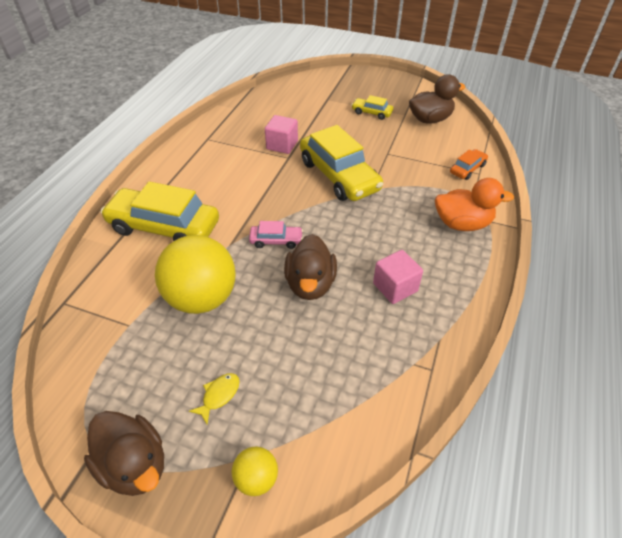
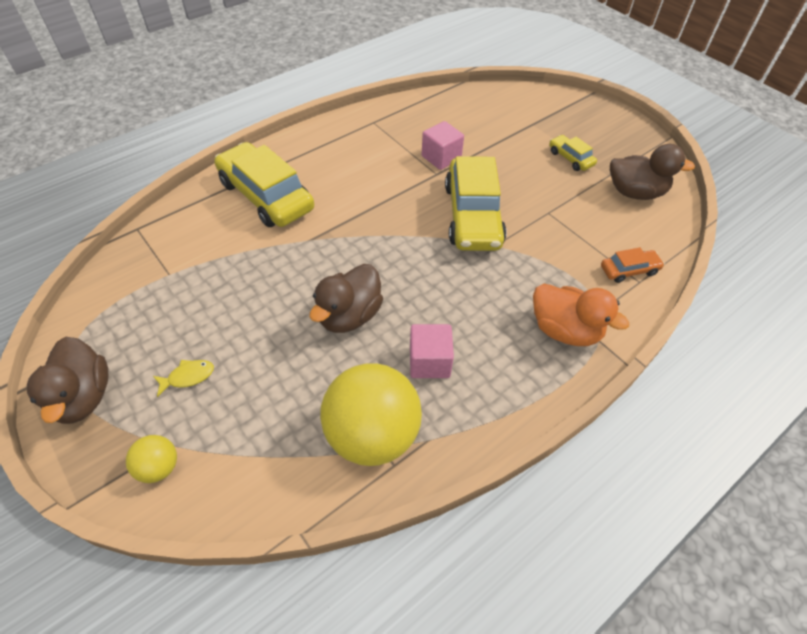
camera: 30 degrees right, 5 degrees up
(202, 298) = (244, 280): yellow ball -> yellow ball (372, 435)
(276, 241) = (353, 256): pink car -> none

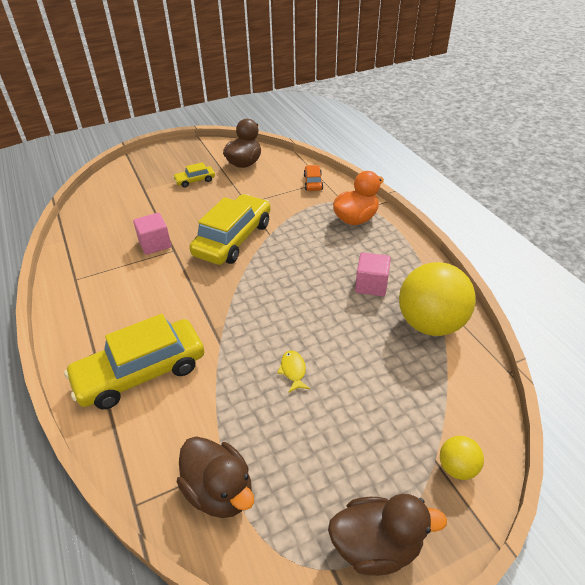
camera: 75 degrees left, 10 degrees down
(188, 377) = (364, 445): yellow fish -> yellow fish (293, 371)
(349, 315) = (318, 324): brown duck -> brown duck (219, 491)
(472, 215) = (233, 239): yellow car -> yellow car turned 75 degrees counterclockwise

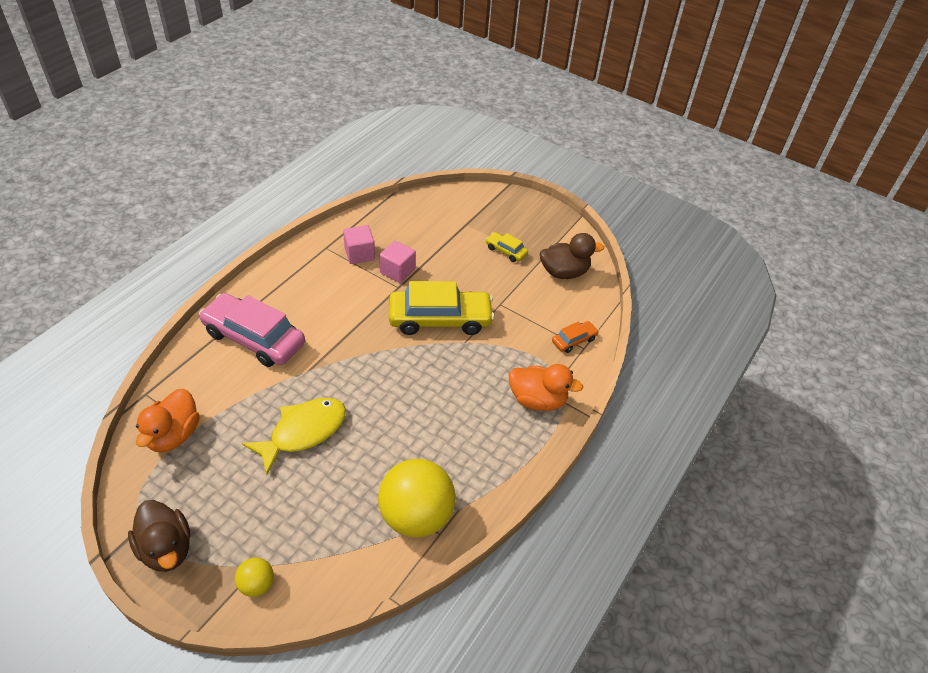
camera: 55 degrees right, 5 degrees up
(141, 372) = (254, 338): yellow car -> pink car
(219, 491) = (173, 435): brown duck -> orange duck
(293, 371) = (303, 432): yellow fish -> yellow fish, size x2.28
(371, 285) = (442, 449): pink cube -> pink cube (359, 254)

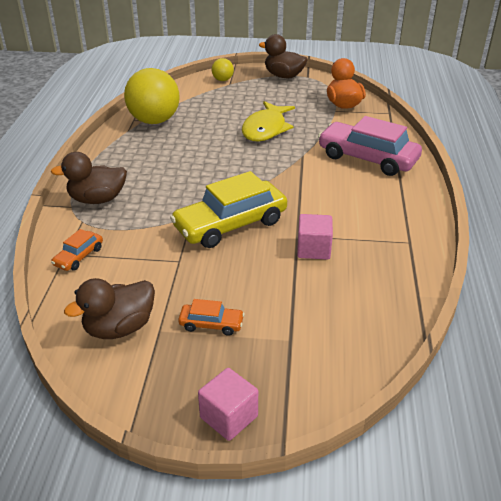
camera: 155 degrees right, 10 degrees down
(254, 338) = (367, 158): pink car -> pink car turned 150 degrees counterclockwise
(359, 254) = (370, 250): pink cube -> pink cube (229, 417)
(506, 251) = (211, 324): yellow car -> orange car
(537, 400) = (97, 199): orange duck -> brown duck

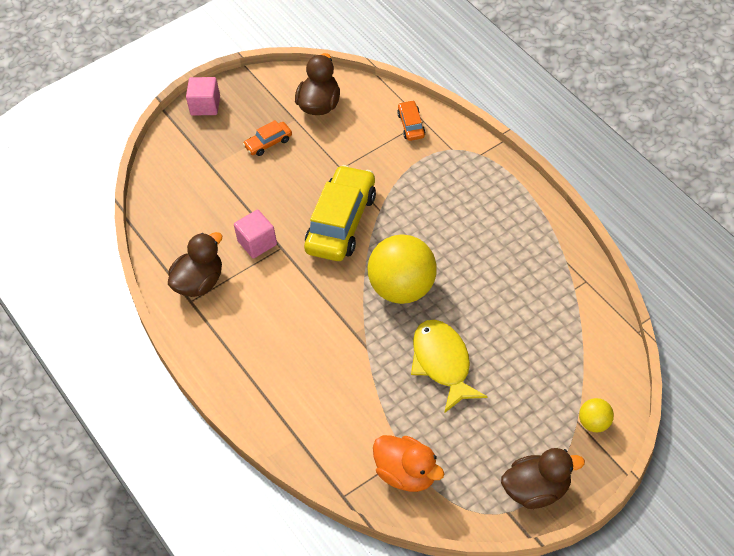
camera: 145 degrees right, 15 degrees up
(97, 199) = (471, 173): brown duck -> brown duck (199, 283)
(154, 121) = (563, 294): yellow ball -> yellow ball (403, 289)
(367, 158) = (302, 388): pink car -> none

